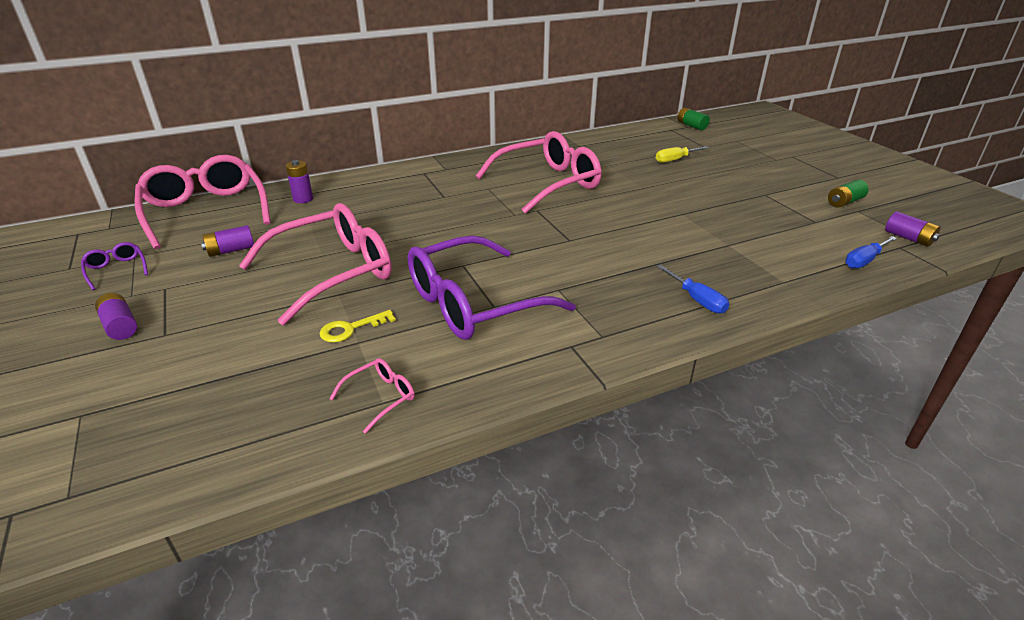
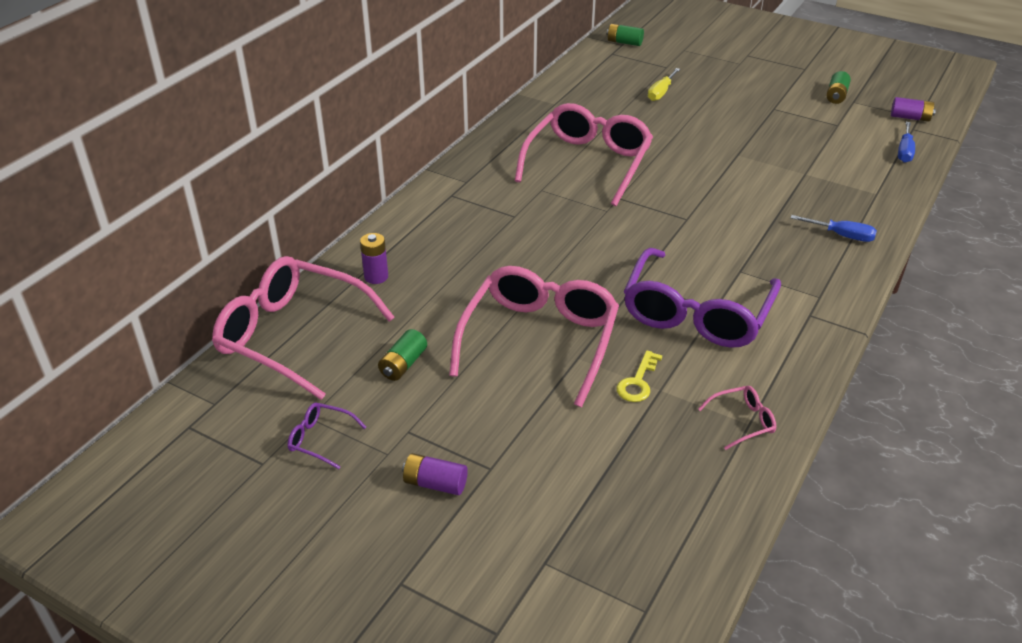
camera: 35 degrees left, 5 degrees up
(231, 250) = (403, 364): purple battery -> green battery
(380, 397) = (742, 421): pink glasses -> pink glasses turned 60 degrees clockwise

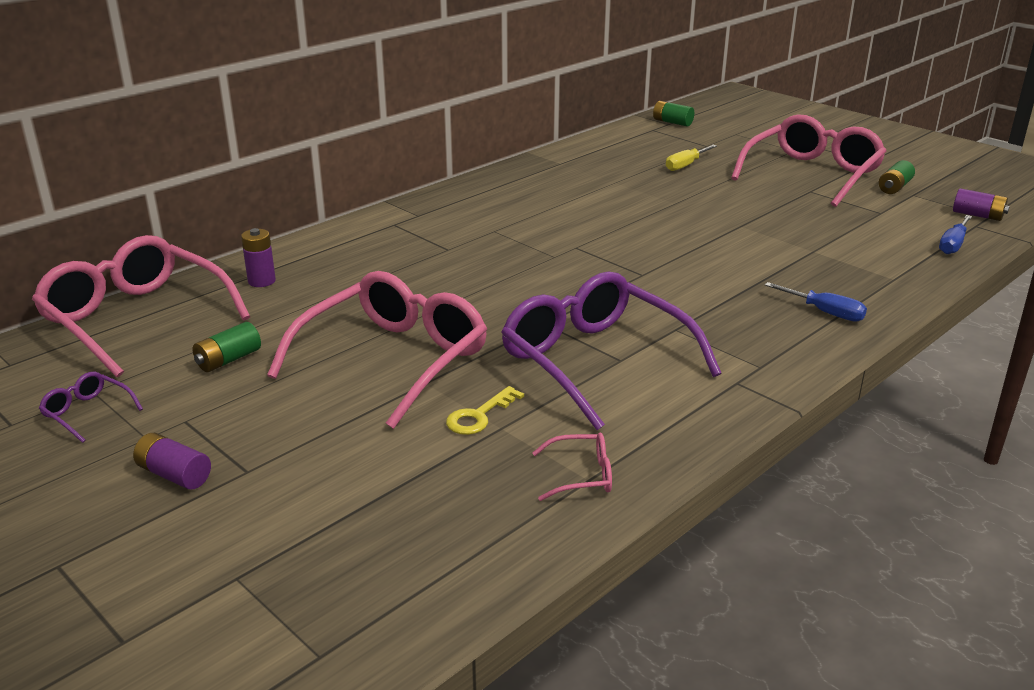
camera: 15 degrees right, 10 degrees down
(588, 163) = (562, 214): pink glasses -> pink glasses (812, 174)
(696, 313) = (595, 361): purple glasses -> purple glasses turned 105 degrees clockwise

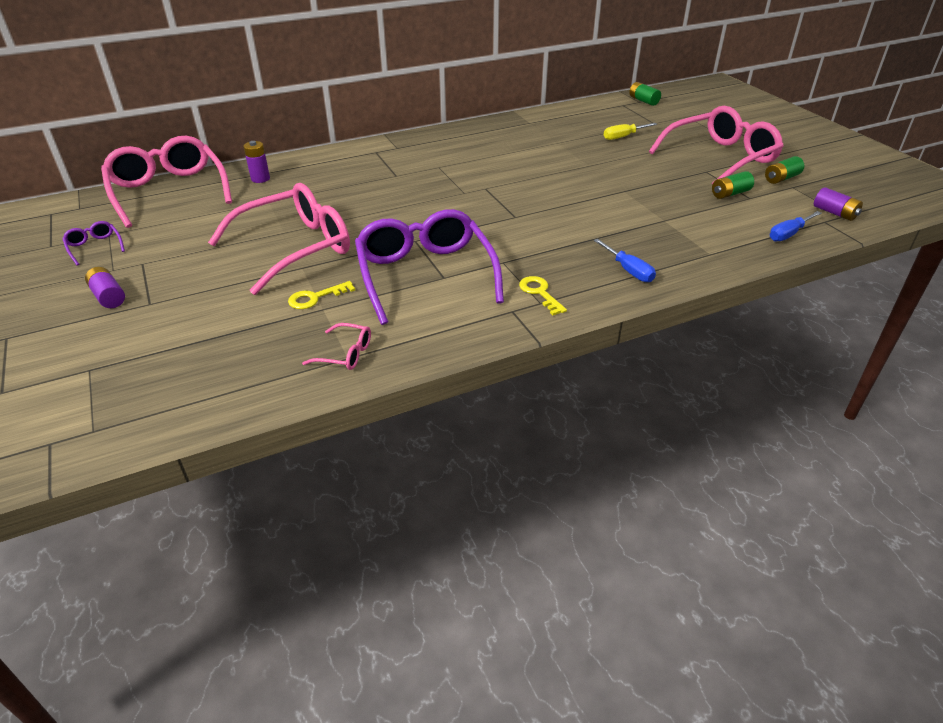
camera: 20 degrees right, 10 degrees up
(228, 360) = (198, 228): green battery -> green battery (730, 194)
(750, 356) = (539, 293): none -> yellow key

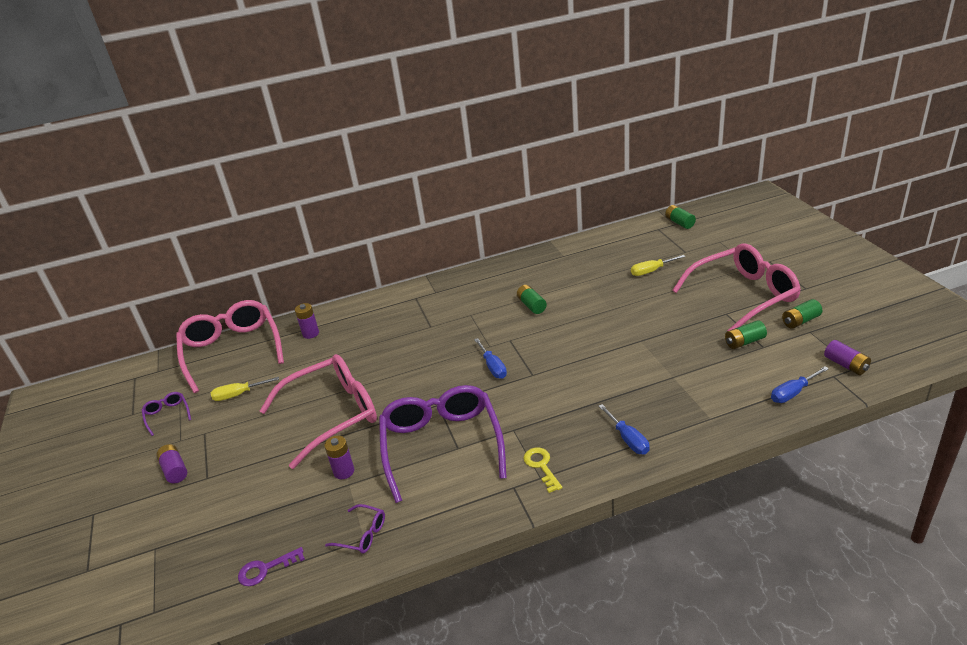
camera: 10 degrees right, 5 degrees down
(181, 230) = (239, 394): none -> yellow screwdriver
(232, 387) = (265, 569): none -> purple key
(315, 298) = (344, 471): yellow key -> purple battery
(345, 354) = (362, 534): pink glasses -> purple glasses
(471, 209) = (493, 367): none -> blue screwdriver
(503, 161) = (531, 305): none -> green battery

